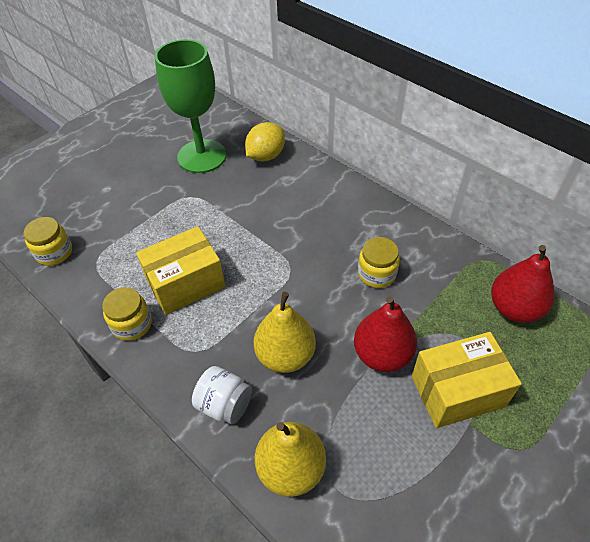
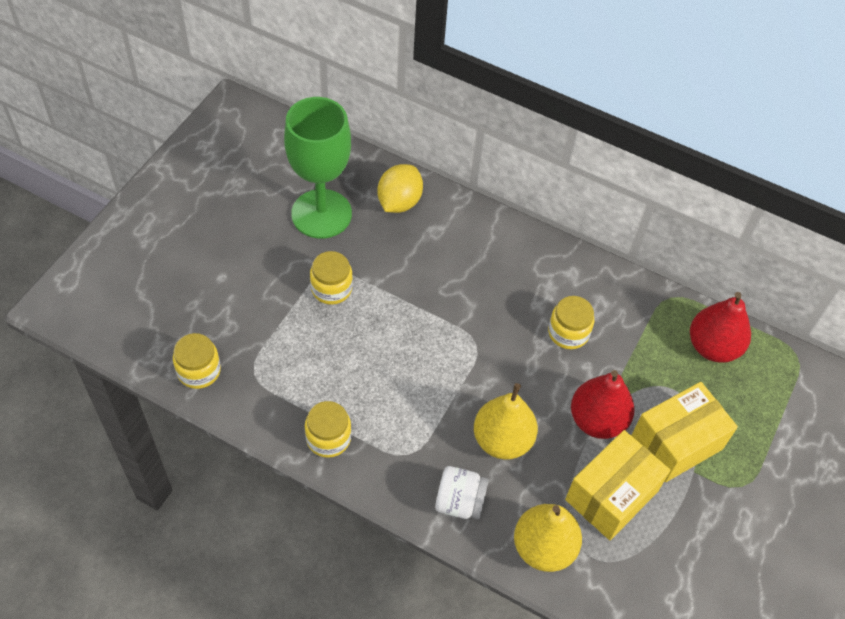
camera: 20 degrees left, 5 degrees up
(186, 209) = (331, 288): none -> yellow jar
(186, 283) = (368, 381): yellow box -> yellow box (611, 495)

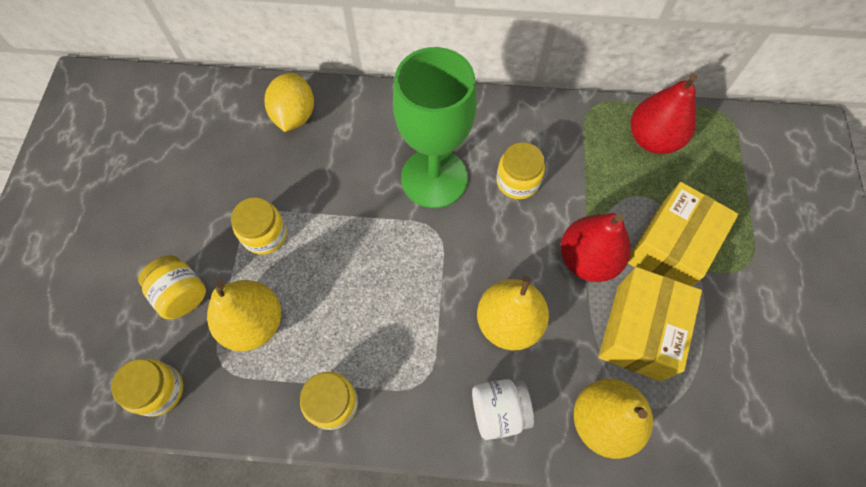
camera: 20 degrees left, 10 degrees up
(246, 307) = (182, 294): none -> yellow jar
(293, 352) = (254, 323): none -> yellow pear
(321, 214) = (220, 159): green goblet -> green goblet (434, 178)

